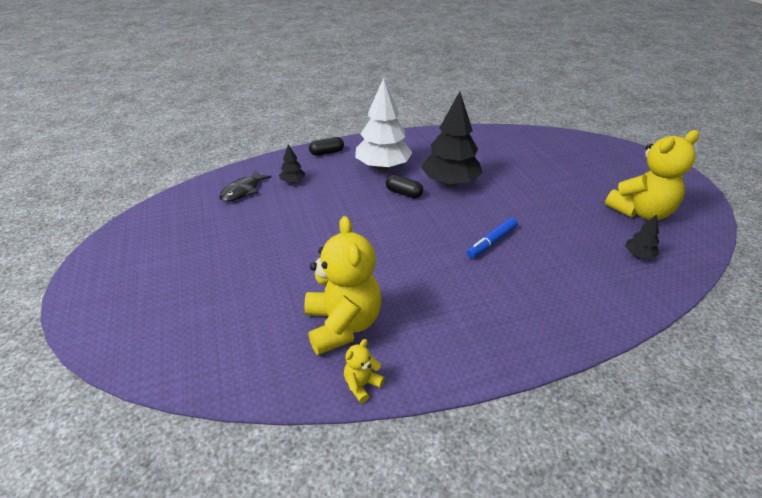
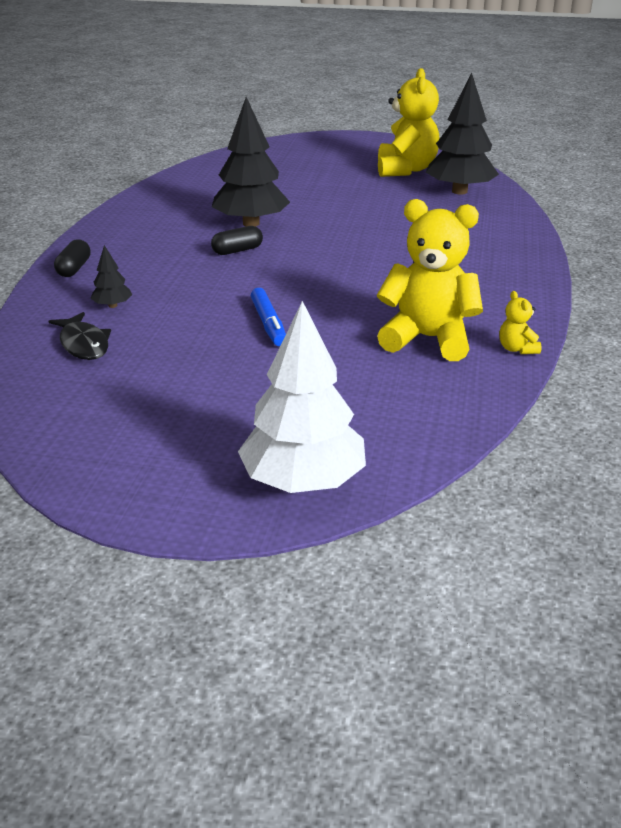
camera: 60 degrees left, 5 degrees down
(383, 167) = (165, 246): white tree -> white tree (303, 481)
(491, 242) = (377, 237): blue marker -> blue marker (268, 324)
(639, 255) = (459, 191): black tree -> black tree, size x2.27

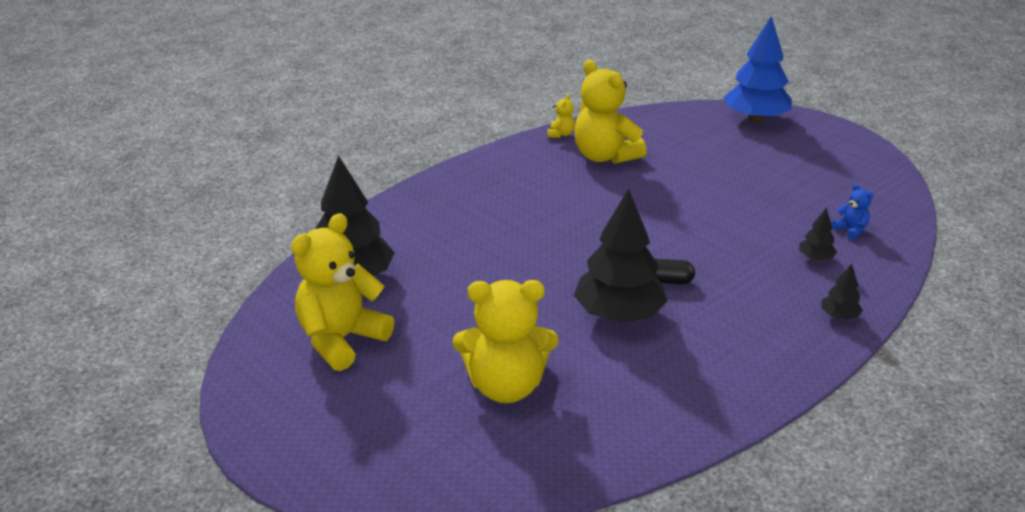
camera: 145 degrees left, 0 degrees up
(74, 269) = (839, 316): black capsule -> black tree
(84, 344) = (850, 230): black fish -> blue teddy bear
(268, 324) = (700, 200): blue marker -> none
(280, 179) = (506, 386): none -> yellow teddy bear
(303, 481) = (755, 119): white tree -> blue tree

